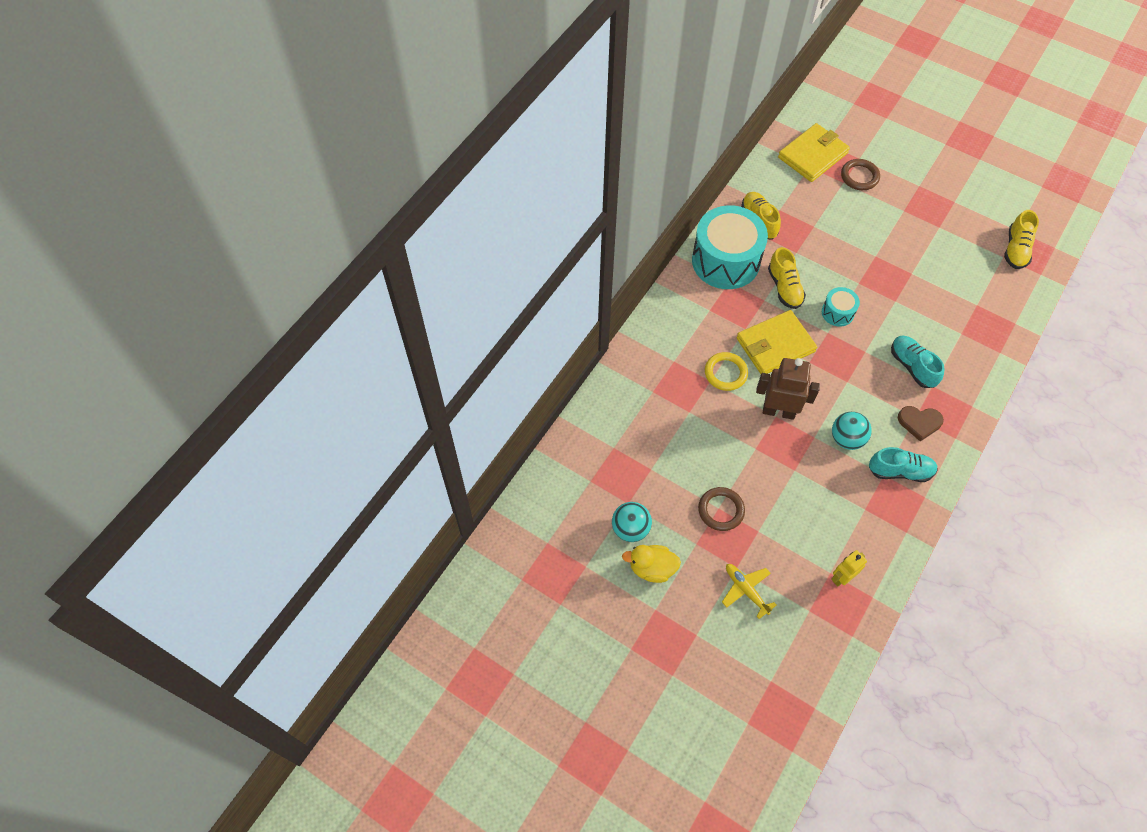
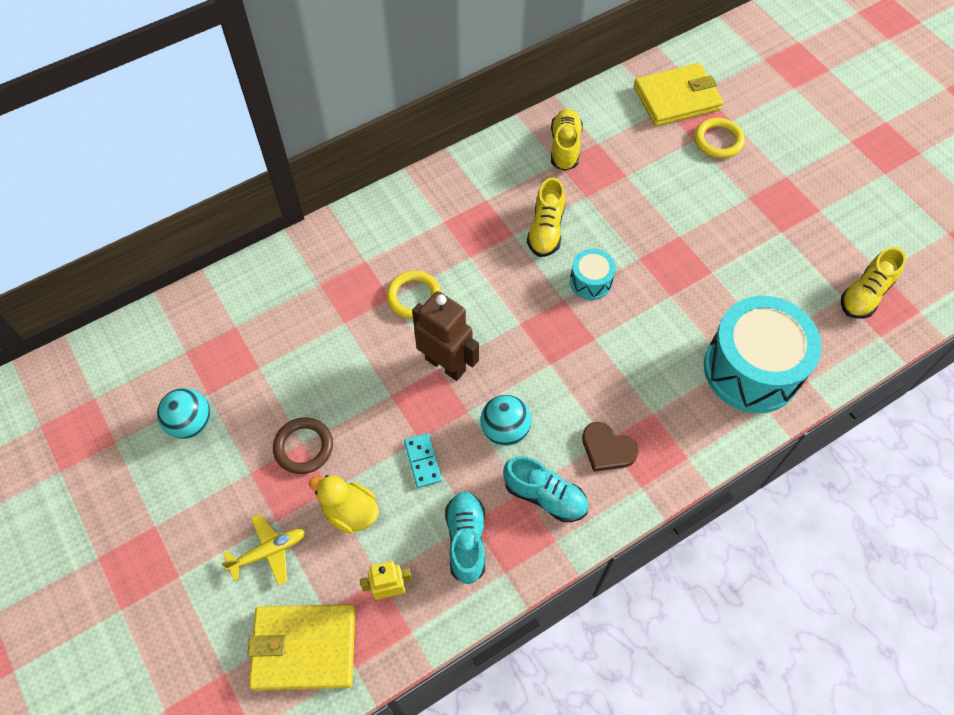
camera: 25 degrees right, 0 degrees up
(652, 568) = (183, 477): yellow duck -> yellow duck (350, 512)
(725, 261) = (497, 176): turquoise drum -> turquoise drum (751, 369)
(746, 590) = (269, 551): yellow plane -> yellow plane turned 75 degrees clockwise
(775, 345) = (492, 289): yellow wallet -> yellow wallet (304, 647)
(807, 484) = (423, 461): none -> turquoise domino
(859, 176) = (718, 141): brown ring -> yellow ring
(912, 366) = (641, 379): turquoise shoe -> turquoise shoe (466, 540)

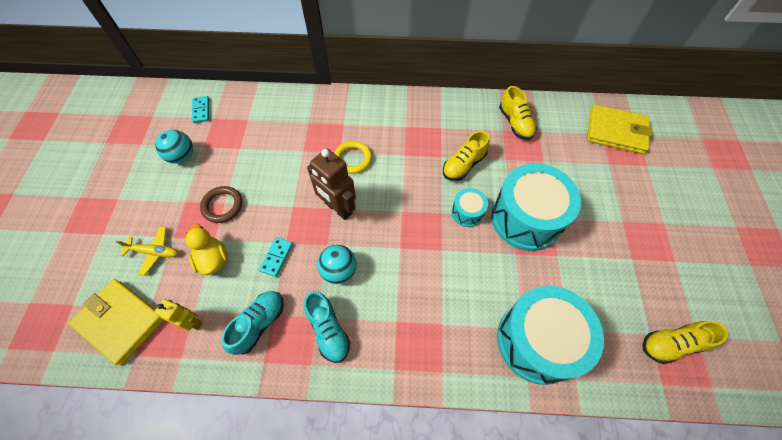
camera: 35 degrees right, 0 degrees up
(158, 351) = (201, 110): none -> turquoise domino
(446, 364) = (338, 208): brown robot -> brown robot turned 150 degrees clockwise
(565, 147) = (515, 123): yellow shoe -> yellow shoe turned 120 degrees clockwise
(607, 449) = (392, 327): brown heart -> none
(654, 251) = (526, 218): none -> turquoise drum
(718, 141) = (627, 173): yellow ring -> none

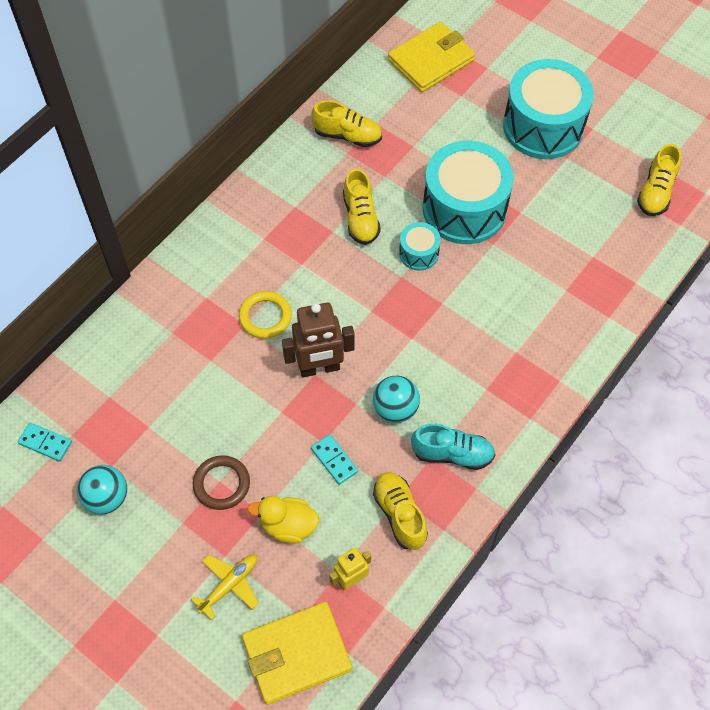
camera: 55 degrees left, 0 degrees up
(259, 324) = (400, 514): turquoise shoe -> yellow shoe
(537, 341) = (585, 287): turquoise drum -> turquoise drum (543, 126)

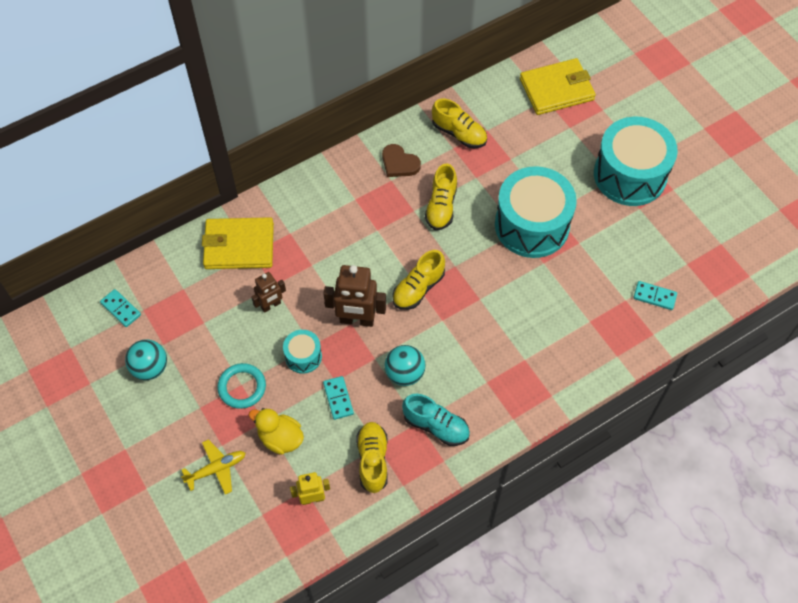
camera: 20 degrees right, 0 degrees up
(217, 383) = (271, 305): none -> brown robot
(221, 484) = (242, 387): brown ring -> turquoise ring
(265, 317) = (330, 264): yellow ring -> none
(296, 186) = (399, 163): none -> brown heart
(297, 654) = (246, 541): yellow wallet -> yellow wallet (239, 246)
(419, 253) = (477, 251): turquoise drum -> turquoise drum (303, 356)
(620, 243) = (654, 296): none -> turquoise domino
(656, 192) = (705, 261): yellow shoe -> yellow shoe (418, 288)

